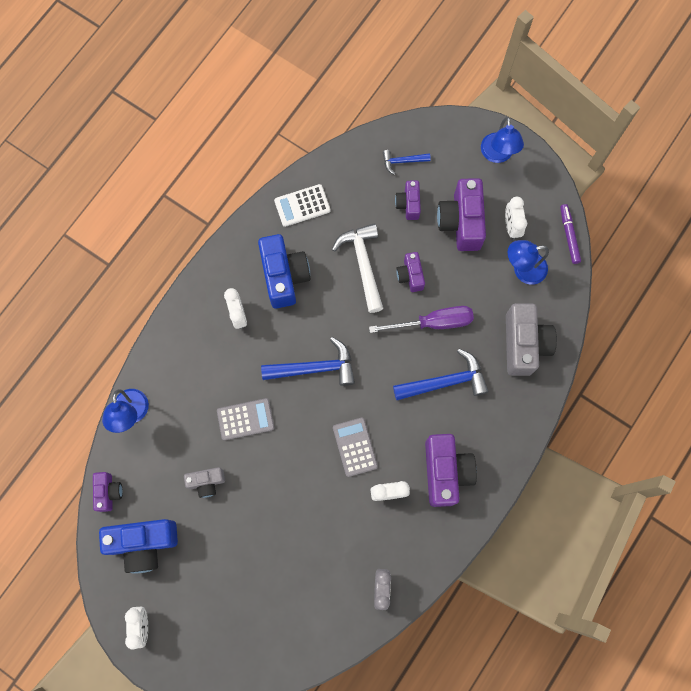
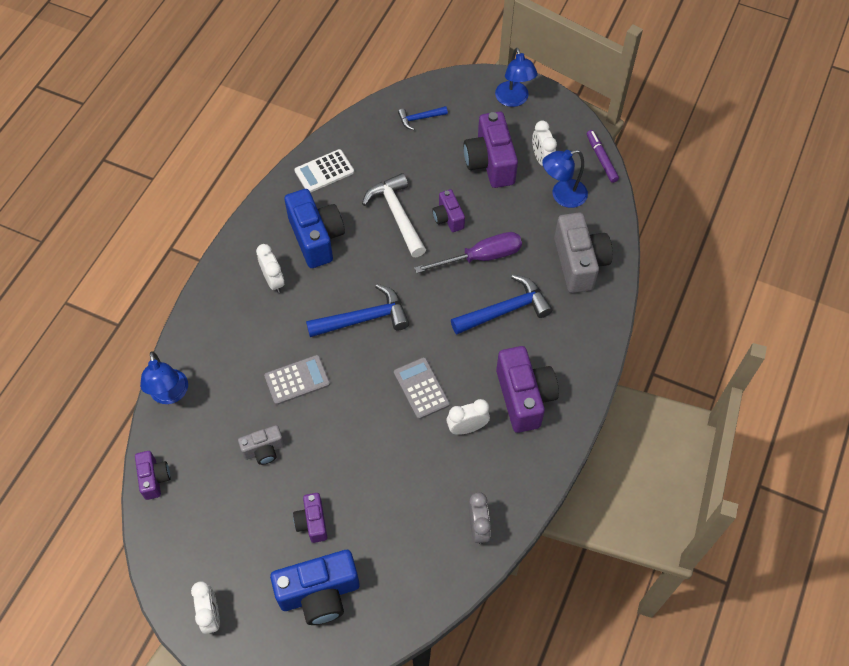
camera: 10 degrees left, 15 degrees down
(144, 543) = (201, 526): blue camera -> blue camera (319, 594)
(408, 204) = (433, 155): purple camera -> purple camera (312, 522)

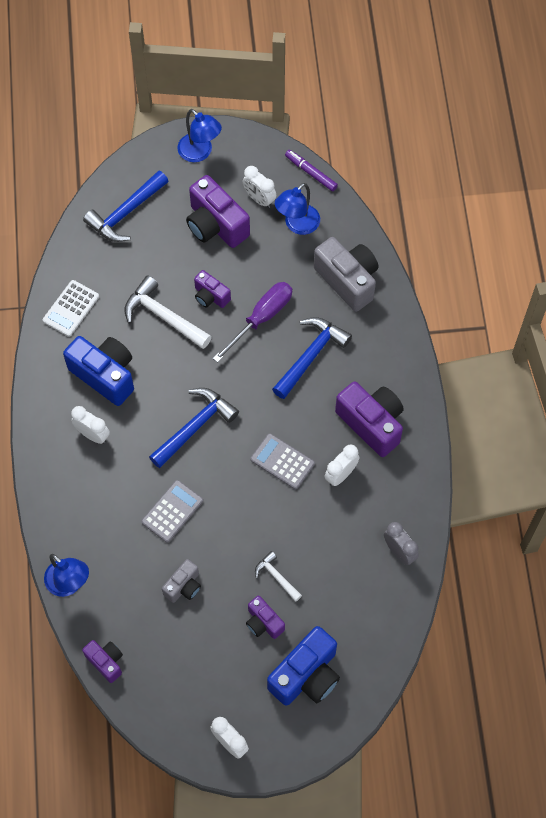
camera: 30 degrees left, 5 degrees up
(350, 487) = (276, 576): none -> white hammer
(419, 118) = (125, 213): blue hammer -> blue hammer, size x1.84

